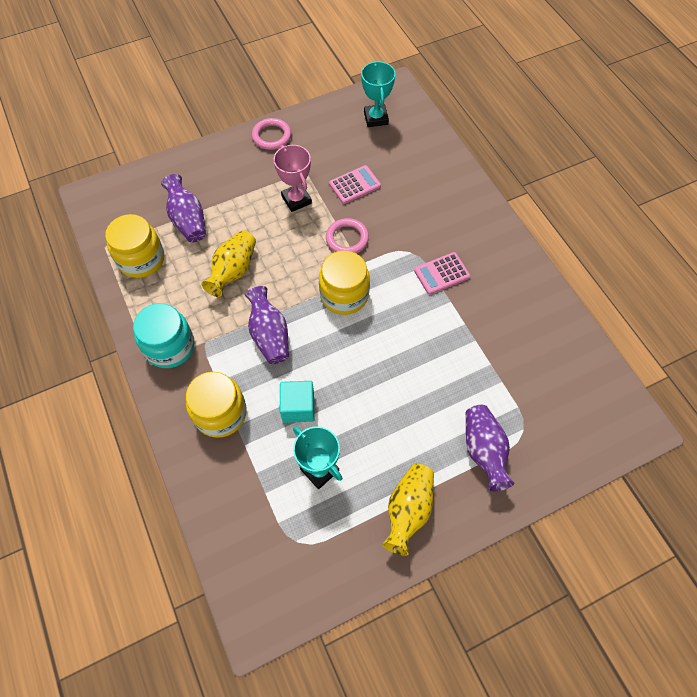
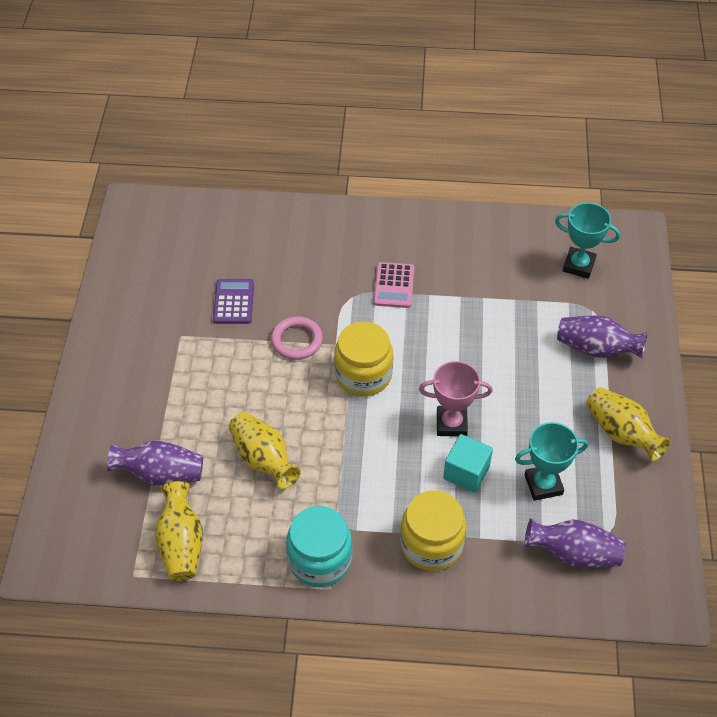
camera: 60 degrees left, 10 degrees down
(141, 259) = (181, 543): yellow jar -> yellow vase
(269, 335) = (367, 460): purple vase -> purple vase (573, 554)
(271, 136) = (105, 344): pink ring -> none
(296, 200) = (213, 361): pink trophy -> pink trophy (451, 424)
(355, 185) = (233, 302): pink calculator -> purple calculator
(376, 118) = (159, 242): turquoise trophy -> turquoise trophy (578, 265)

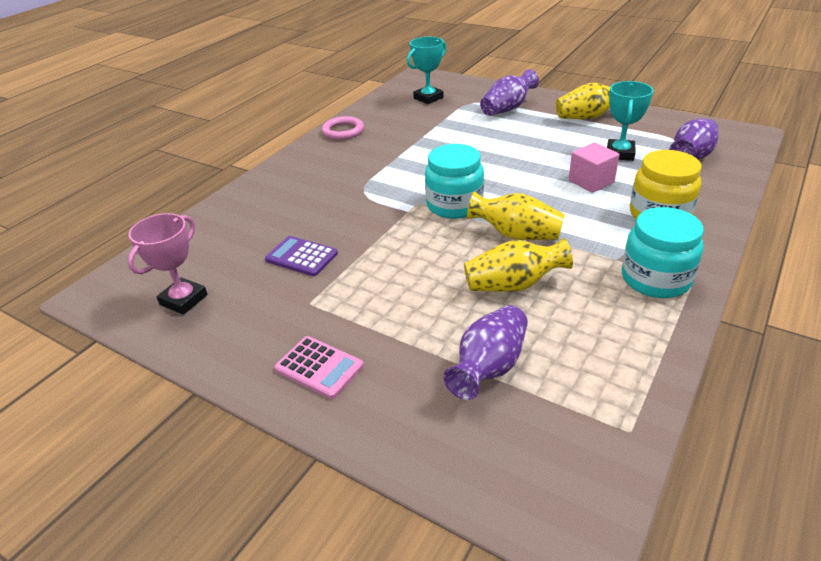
camera: 60 degrees left, 15 degrees down
(181, 543) = (597, 374): yellow vase -> yellow vase (516, 235)
(297, 340) = (384, 231): pink ring -> pink ring (343, 131)
(363, 375) = (454, 205): yellow jar -> turquoise jar
(394, 285) = (372, 169): pink calculator -> pink calculator (319, 367)
(451, 424) = (537, 177): pink trophy -> pink trophy (184, 300)
(466, 472) = (591, 181): turquoise cube -> pink cube

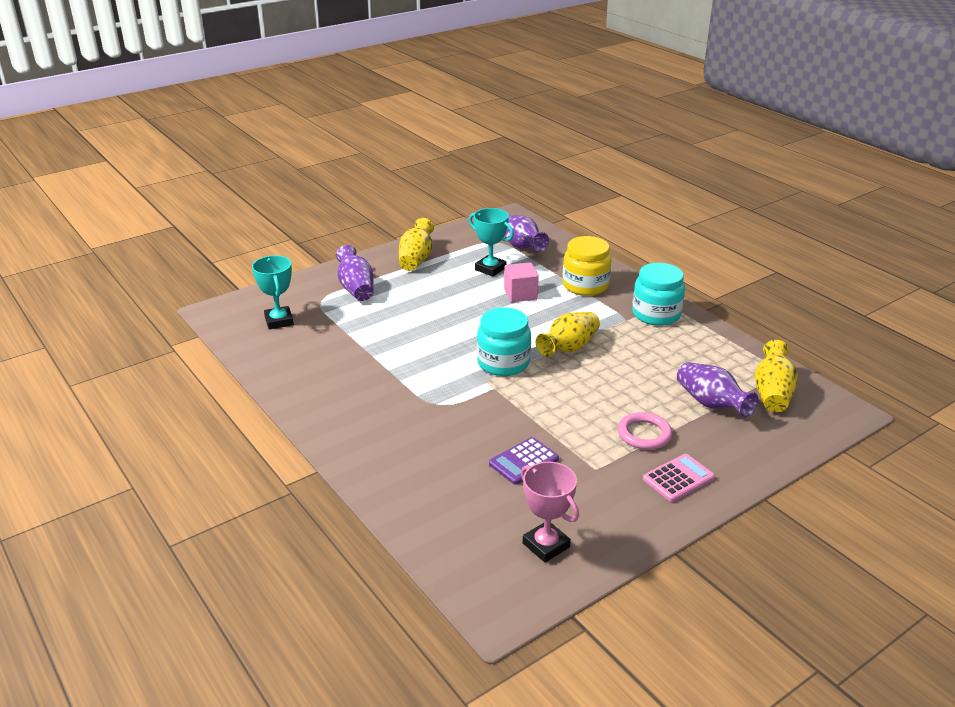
camera: 70 degrees left, 5 degrees down
(343, 131) = (296, 389): pink ring -> pink ring (644, 434)
(513, 285) = (630, 368): yellow vase -> yellow vase (772, 393)

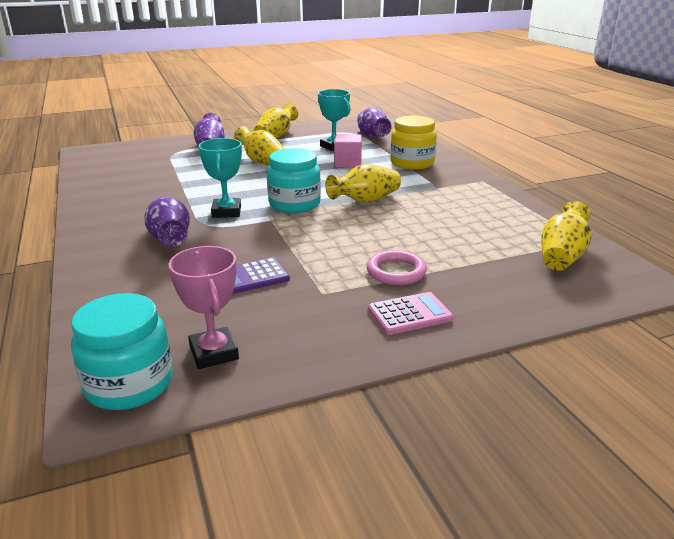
camera: 15 degrees right, 5 degrees down
(279, 321) = (129, 160): turquoise trophy -> turquoise trophy (226, 212)
(429, 304) = (262, 162): none -> yellow vase
(656, 314) = (468, 187): turquoise jar -> turquoise jar (129, 384)
(711, 403) = (486, 256): purple vase -> purple vase (170, 238)

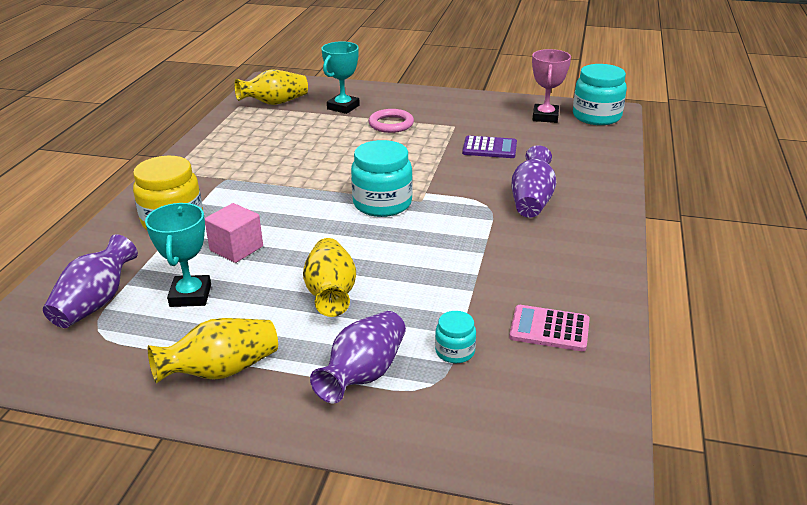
camera: 145 degrees left, 5 degrees up
(171, 161) = (455, 351): none -> turquoise jar
(226, 212) = (457, 216): turquoise trophy -> turquoise trophy (343, 107)
(365, 201) = (314, 185): yellow vase -> none
(410, 314) = (420, 104): pink calculator -> pink calculator (549, 329)

